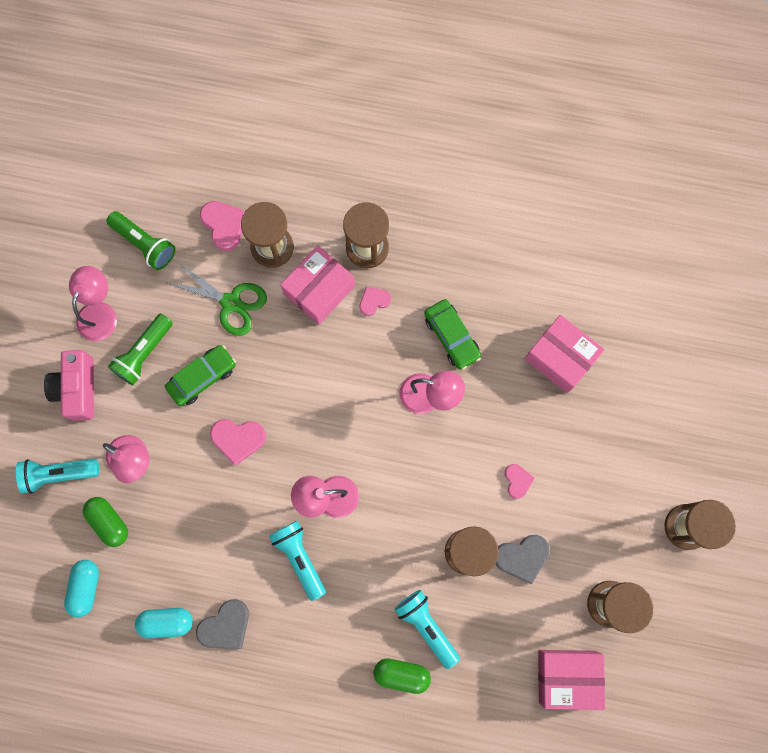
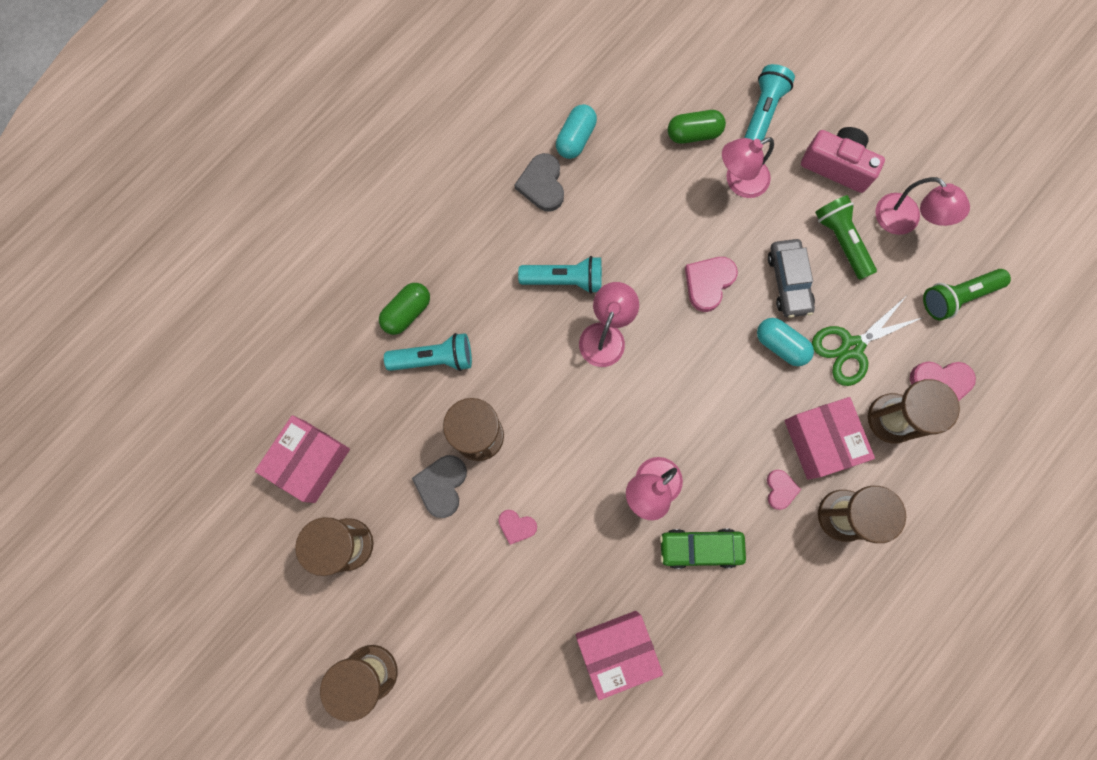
camera: 120 degrees right, 0 degrees up
(85, 587) = (645, 87): turquoise capsule -> turquoise capsule (780, 345)
(202, 377) = (788, 282): green car -> grey car

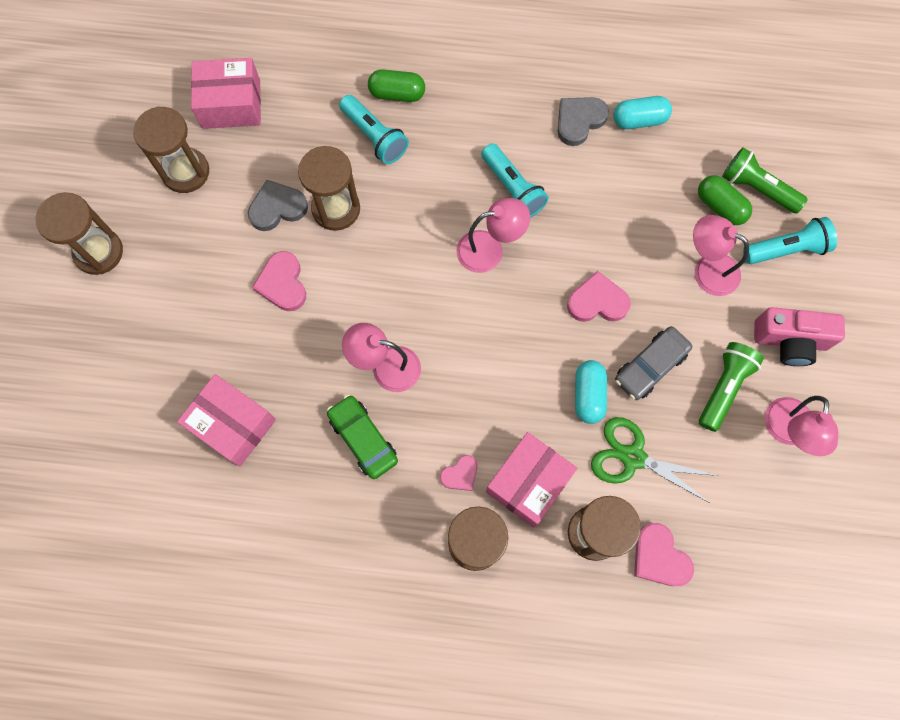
camera: 55 degrees right, 5 degrees down
(516, 526) = (282, 283): pink heart -> pink heart, size x1.59
(837, 166) = (790, 341): pink camera -> pink camera turned 105 degrees clockwise
(957, 296) = (753, 523): green flashlight -> green flashlight (757, 188)

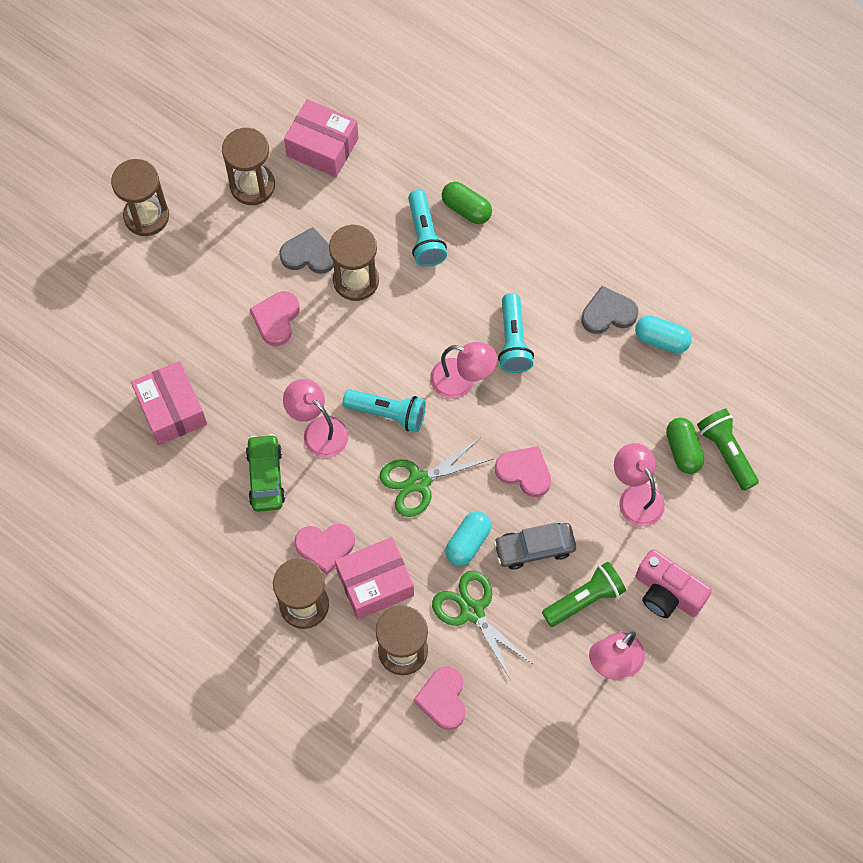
camera: 30 degrees right, 5 degrees down
(460, 474) = (325, 547): pink heart -> pink heart, size x1.59
(508, 363) = (419, 481): none -> green scissors
(786, 249) = (717, 517): turquoise flashlight -> turquoise flashlight (388, 413)

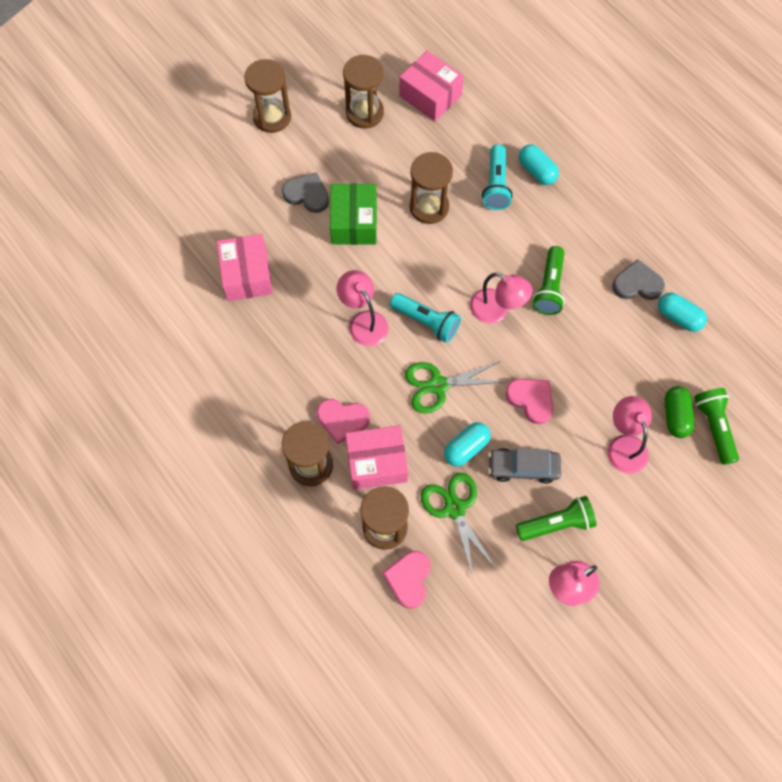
camera: 15 degrees right, 0 degrees up
(266, 477) = (309, 349): green car -> none
(276, 319) = (354, 222): pink heart -> green box
(308, 254) = (395, 177): grey heart -> grey heart (307, 194)
(466, 209) = (537, 171): green capsule -> turquoise capsule
(513, 341) = (549, 287): turquoise flashlight -> green flashlight
(667, 593) = (632, 537): pink camera -> none

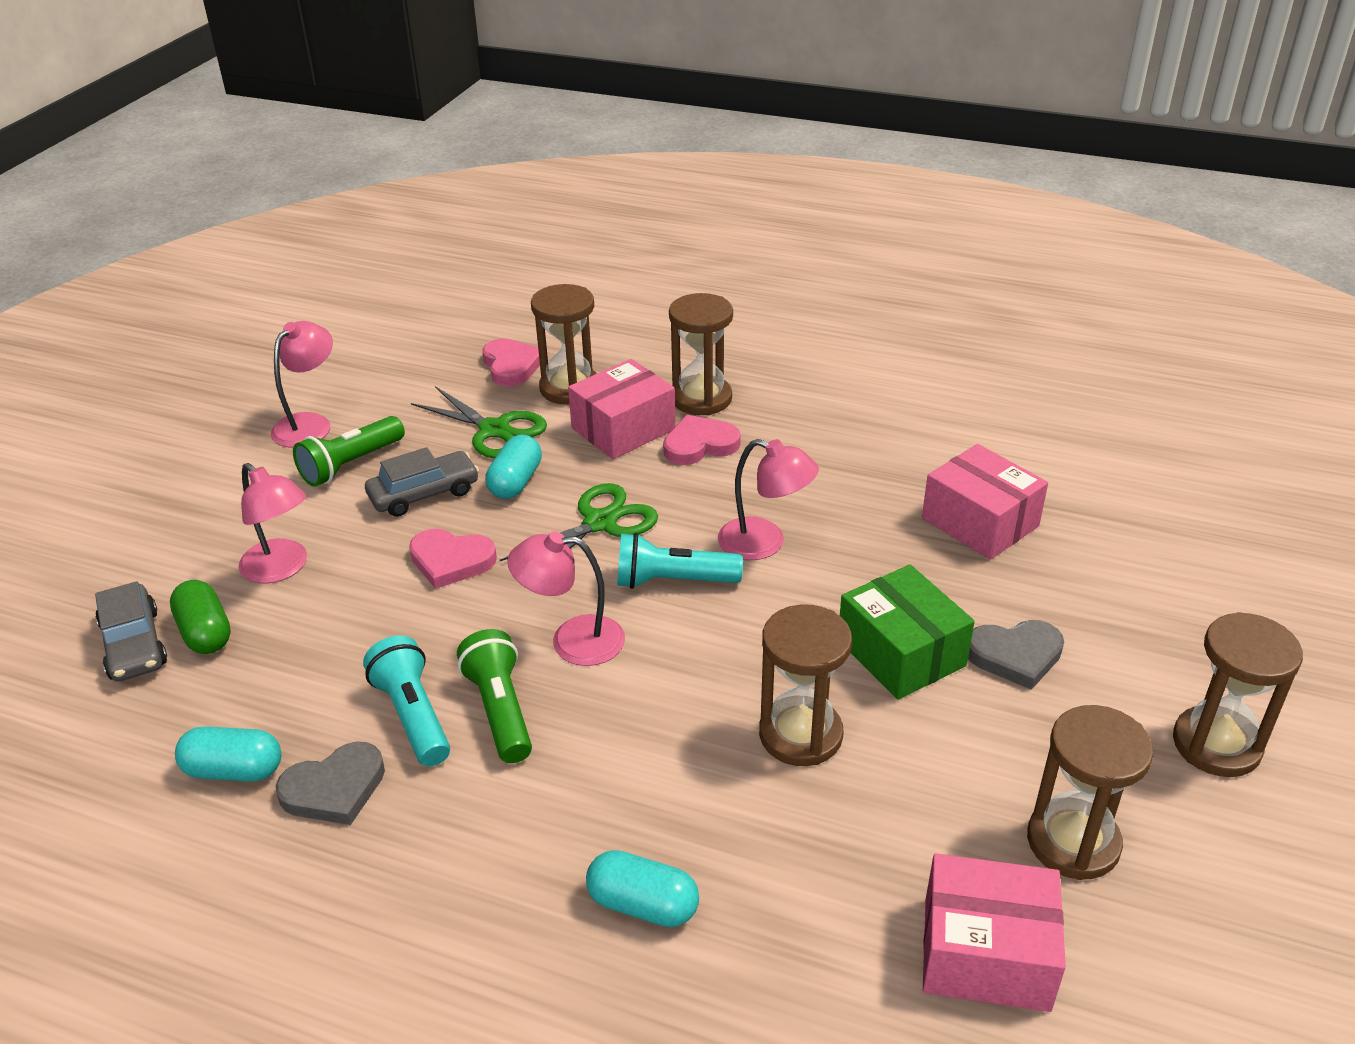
camera: 150 degrees right, 30 degrees down
(496, 185) = (707, 834): turquoise flashlight -> turquoise flashlight (413, 715)
(714, 427) = (134, 644): green flashlight -> grey car

